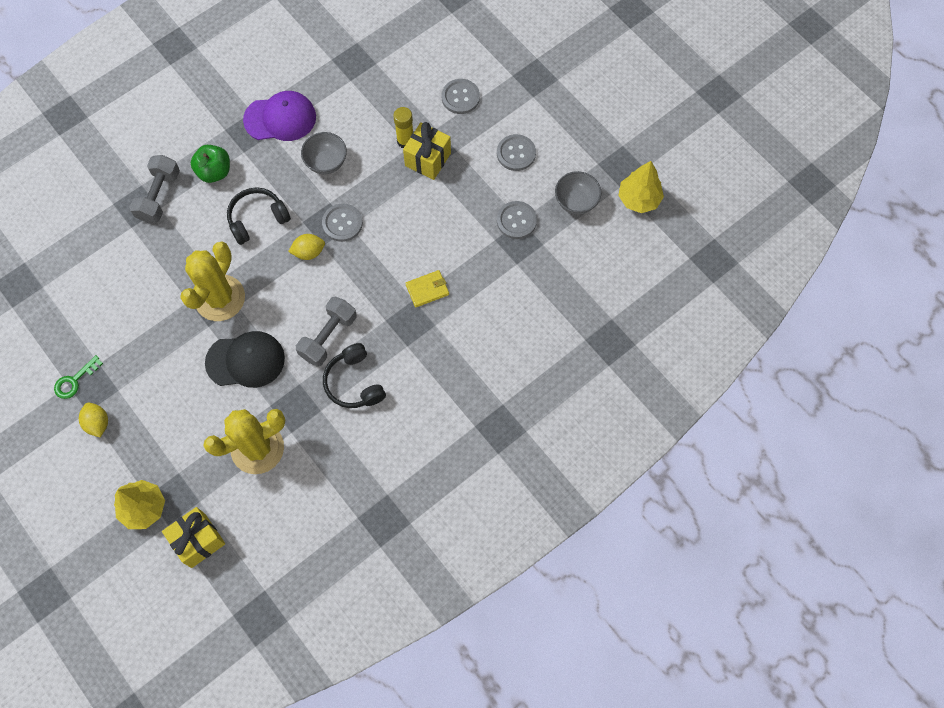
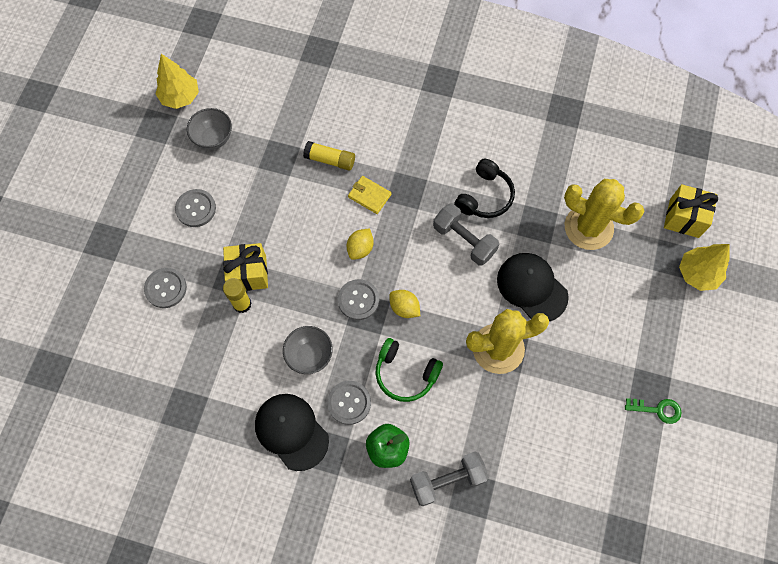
camera: 125 degrees left, 0 degrees up
(98, 423) = (672, 361): yellow lemon -> yellow lemon (360, 249)
(257, 219) = (405, 373): black headphones -> green headphones
(280, 118) = (291, 431): purple cap -> black cap
(328, 337) = (464, 240): grey dumbbell -> grey dumbbell turned 45 degrees clockwise
(486, 280) = (330, 160): none -> yellow glue stick
(516, 221) = (261, 170): grey button -> grey button (349, 403)

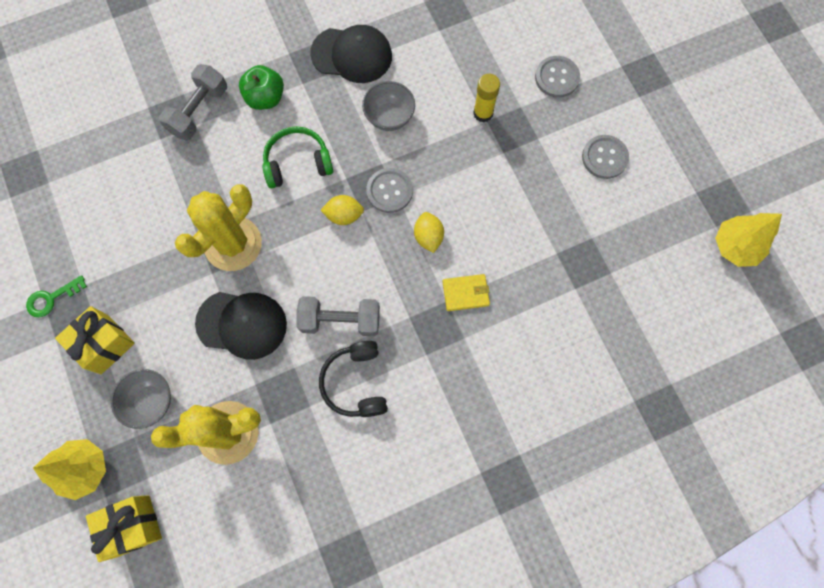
camera: 140 degrees right, 5 degrees up
(213, 138) = (660, 232): grey bowl -> grey bowl (151, 401)
(248, 273) = (503, 140): yellow gift -> yellow gift (105, 344)
(330, 160) = (535, 299): yellow glue stick -> none
(349, 403) = (325, 107): grey button -> none

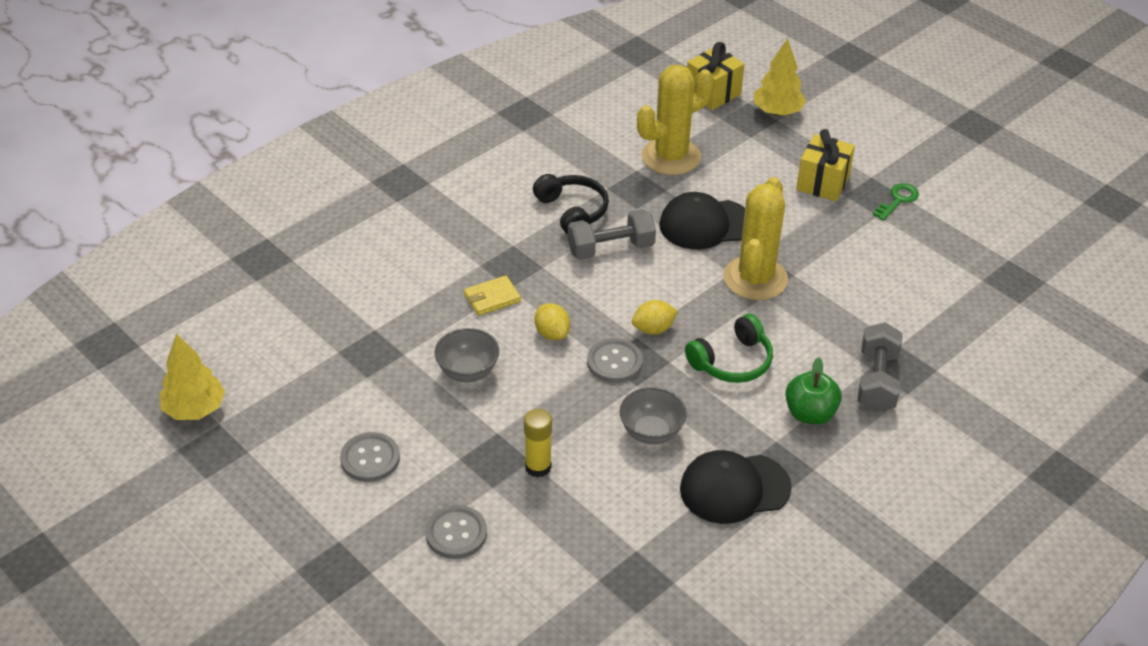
camera: 160 degrees right, 30 degrees down
(151, 401) = (752, 159): grey bowl -> grey bowl (468, 372)

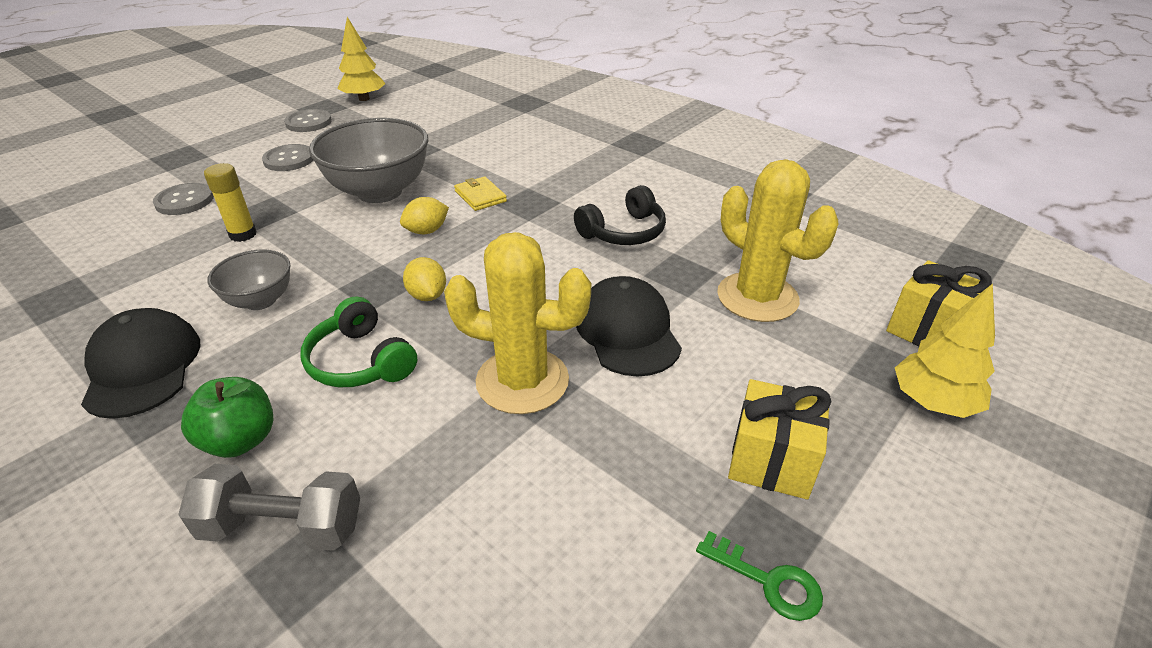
camera: 85 degrees right, 5 degrees down
(468, 372) = (380, 192): grey bowl -> grey bowl, size x1.84
(611, 249) = (564, 260): grey dumbbell -> none
(614, 362) = (377, 271): grey button -> grey button (308, 122)

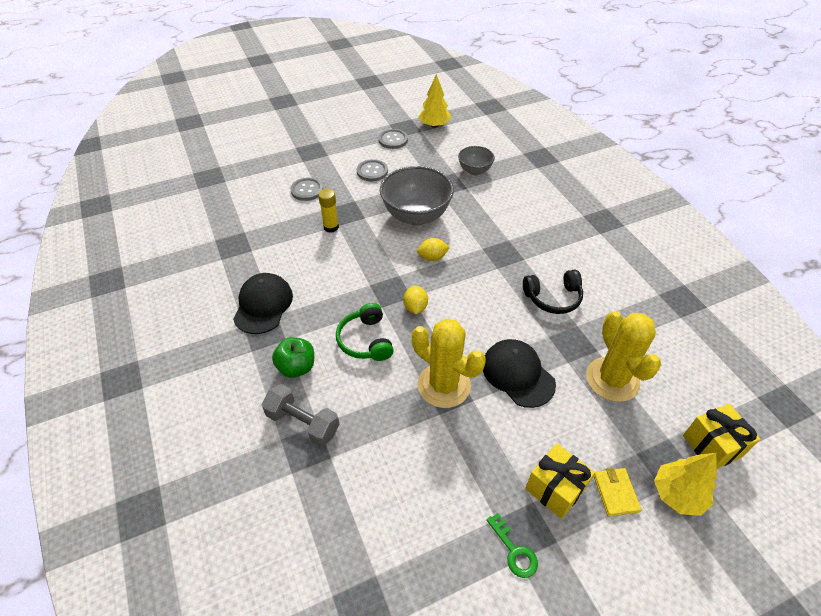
camera: 25 degrees right, 10 degrees up
(260, 300) = (328, 280): grey bowl -> grey bowl (474, 171)
(480, 196) = (475, 238): yellow wallet -> yellow wallet (615, 493)
(627, 331) = (518, 374): black cap -> black cap turned 45 degrees counterclockwise

